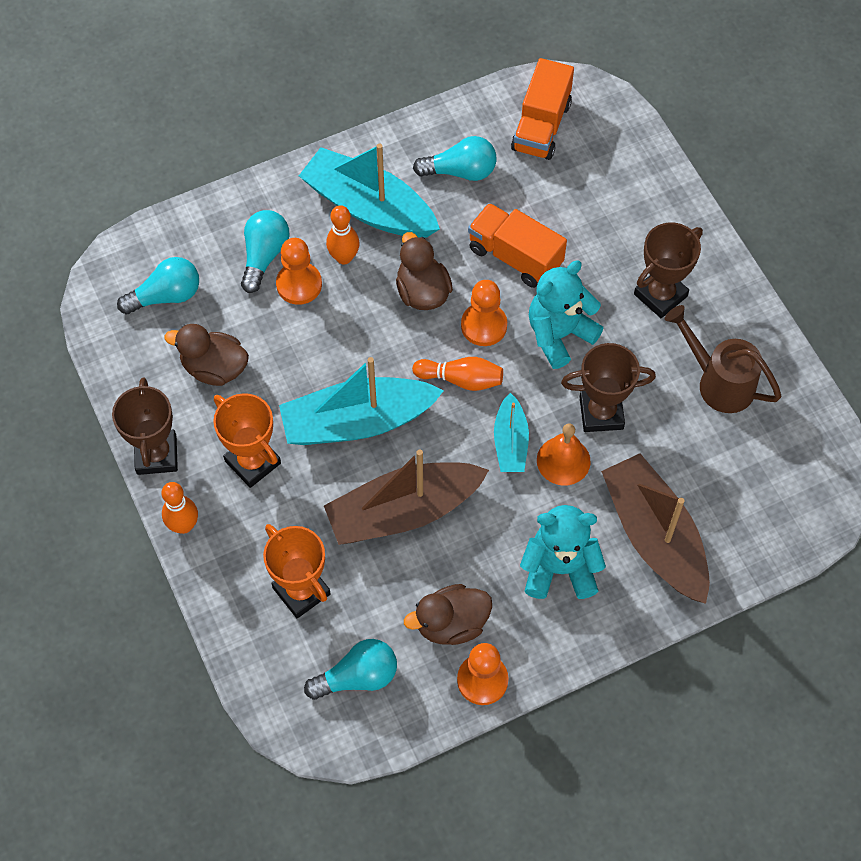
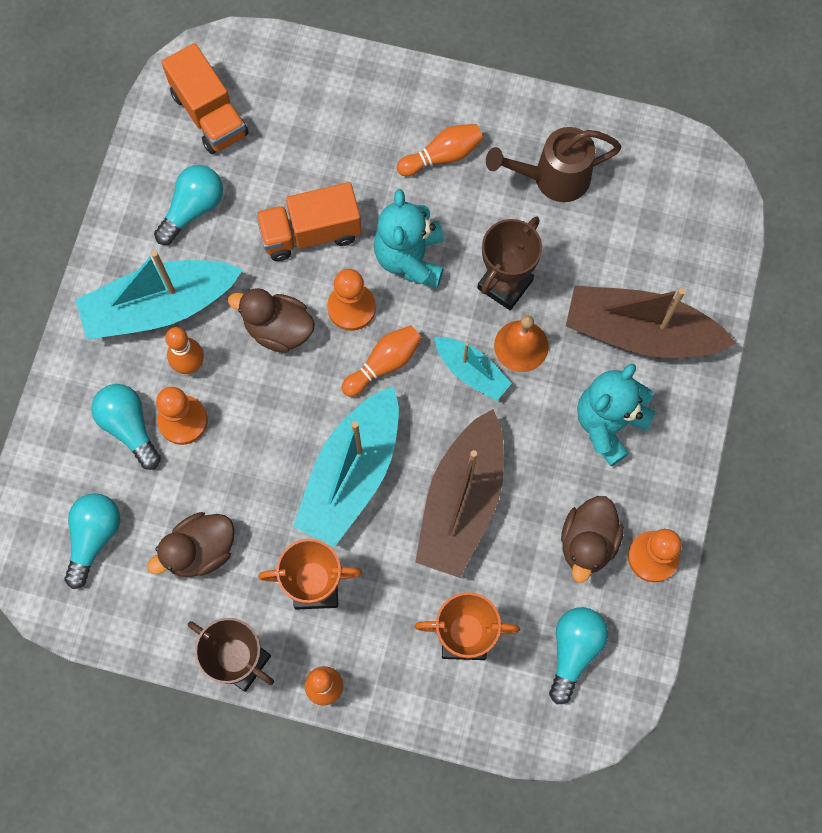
camera: 50 degrees left, 10 degrees up
(660, 295) = (442, 156): brown trophy -> orange bowling pin

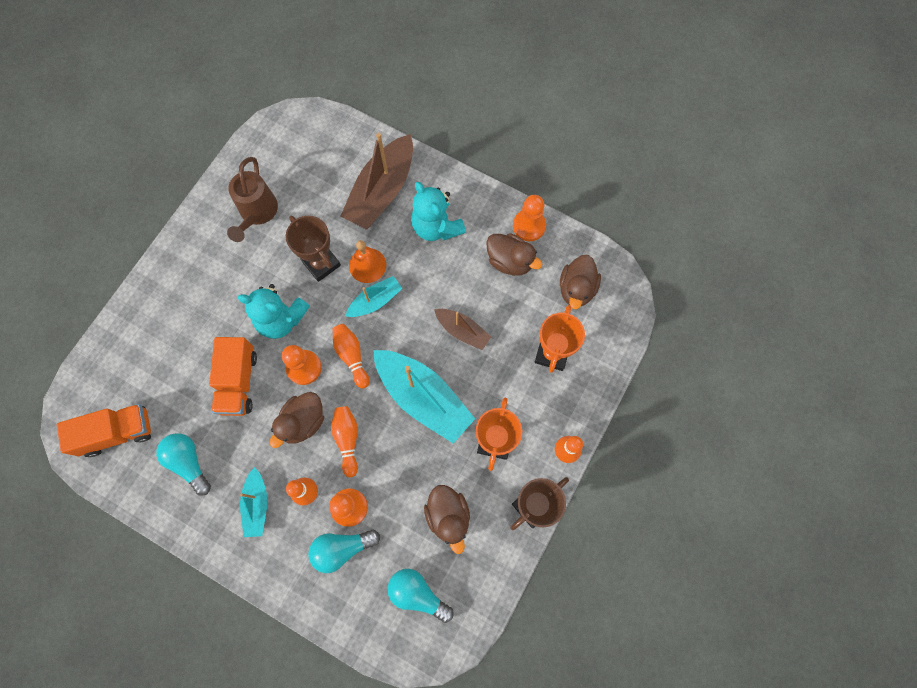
camera: 75 degrees left, 0 degrees up
(160, 307) = (257, 505): turquoise boat -> turquoise boat, size x0.54
(442, 156) = (214, 278): orange bowling pin -> orange bowling pin (347, 439)
(461, 502) = (462, 331): brown boat -> brown boat, size x0.54
(573, 651) = (576, 289): turquoise light bulb -> brown duck

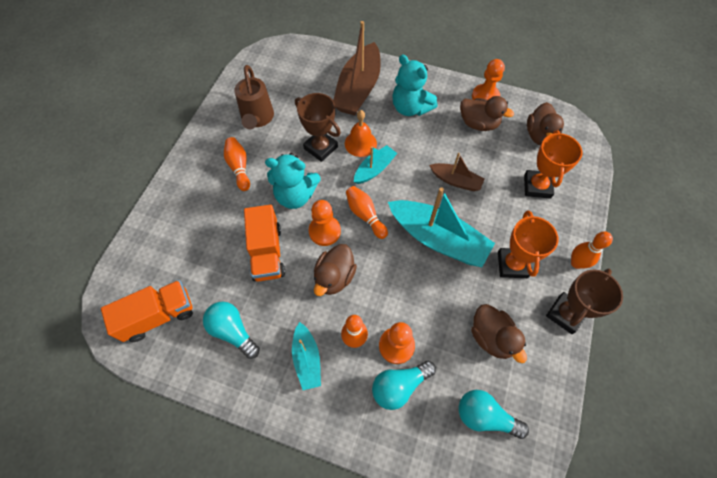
camera: 10 degrees left, 10 degrees down
(347, 439) = (379, 285): orange bowling pin -> orange bowling pin (239, 167)

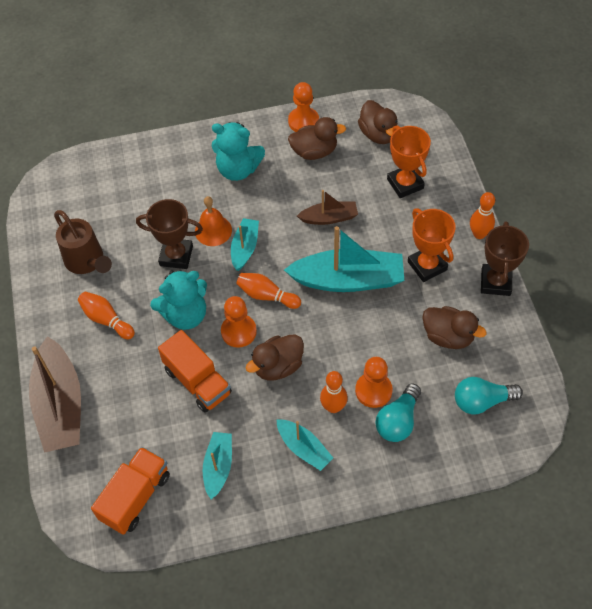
camera: 30 degrees left, 5 degrees down
(233, 331) = (218, 467): turquoise light bulb -> turquoise boat
(334, 277) = (278, 366): brown duck -> brown duck turned 60 degrees clockwise
(358, 89) = (171, 177): brown boat -> brown boat (60, 405)

